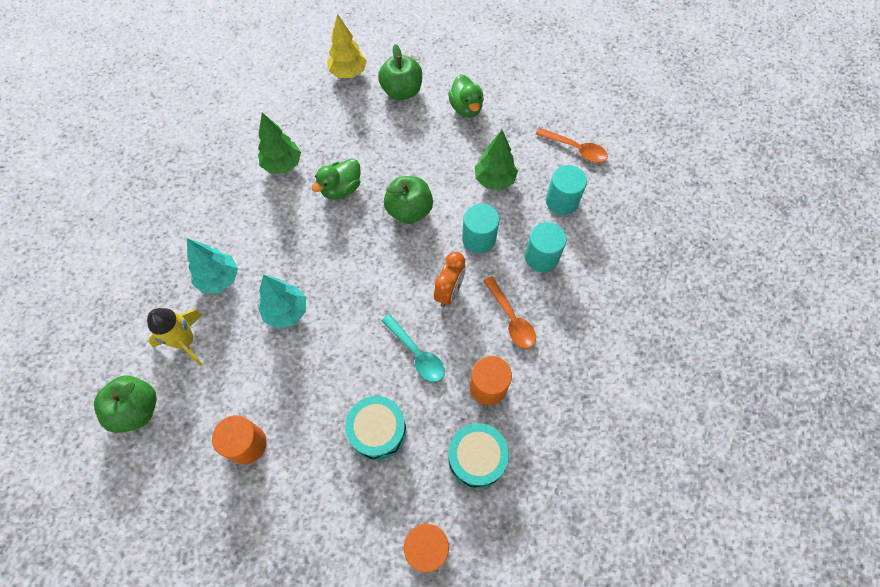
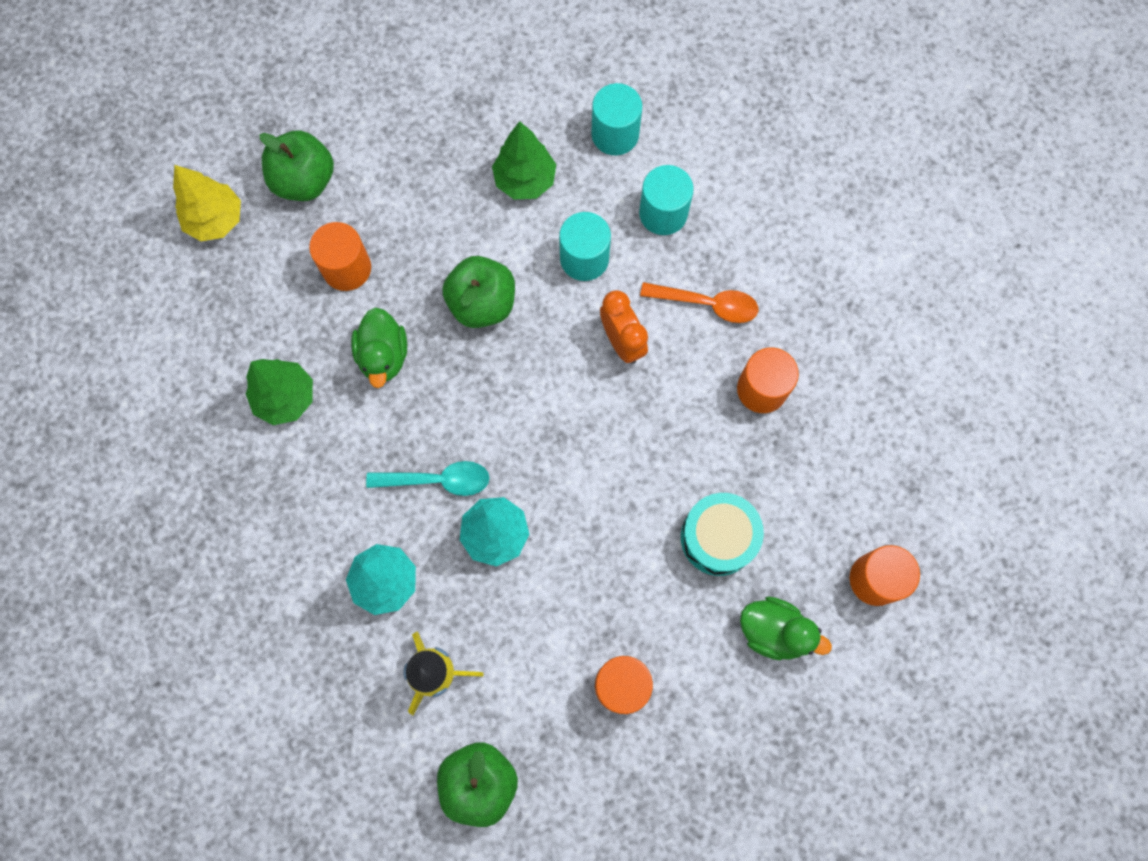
camera: 50 degrees left, 10 degrees up
(373, 140) = (347, 268): none -> orange cylinder
(417, 354) = (665, 432): turquoise spoon -> turquoise spoon (438, 480)
(466, 108) = (398, 129): green duck -> green duck (774, 631)
(476, 458) = (826, 461): turquoise drum -> none
(576, 149) = (563, 62): orange spoon -> none

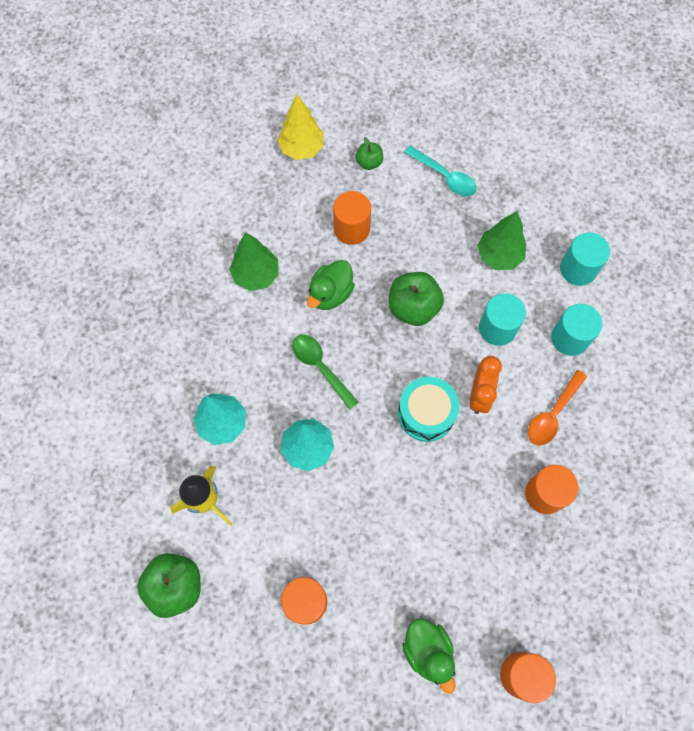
camera: 40 degrees right, 5 degrees down
(304, 180) = (369, 162): green apple -> green apple, size x0.55
(438, 441) = (320, 367): none -> green spoon
(438, 480) = (301, 389): turquoise spoon -> turquoise spoon (445, 176)
(707, 304) = (552, 414): orange spoon -> orange spoon turned 75 degrees clockwise
(718, 537) = (441, 562): turquoise drum -> turquoise drum (426, 413)

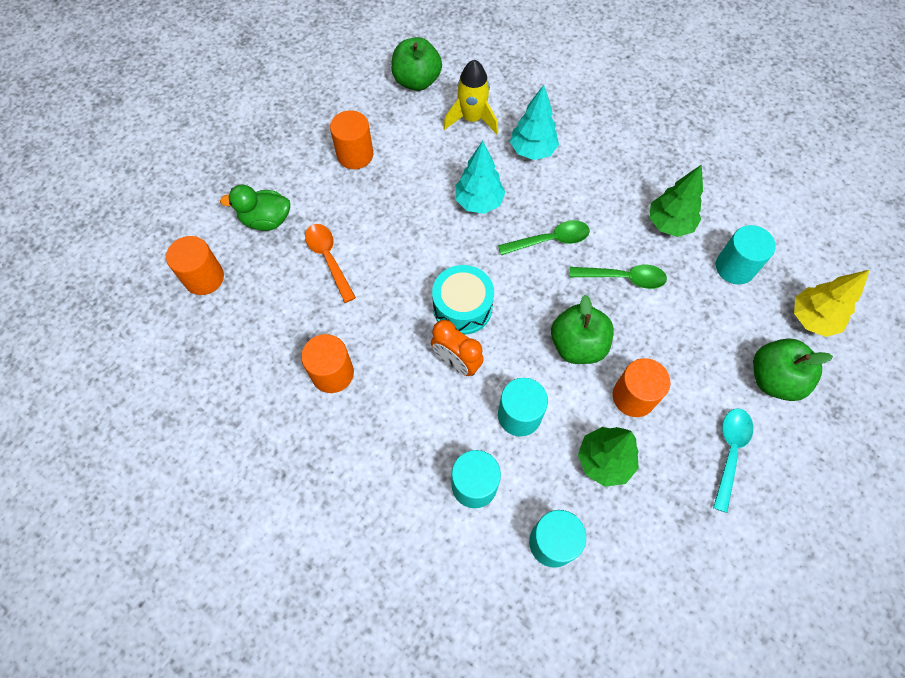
camera: 115 degrees right, 5 degrees down
(278, 213) = (735, 267): none -> turquoise cylinder
(330, 294) = (623, 278): green duck -> green spoon
(351, 229) = (692, 326): orange cylinder -> orange cylinder (633, 397)
(369, 162) = (774, 379): green apple -> green apple, size x1.82
(445, 176) = (730, 452): turquoise spoon -> turquoise spoon turned 135 degrees clockwise
(552, 414) = (403, 422): orange spoon -> orange spoon (328, 259)

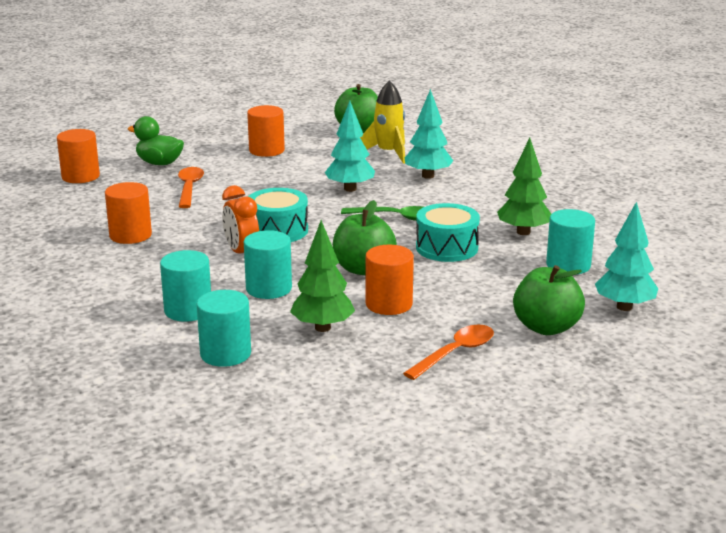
camera: 25 degrees right, 40 degrees down
(623, 278) = (446, 248): green spoon -> turquoise drum
(730, 452) = (455, 353): turquoise spoon -> orange spoon
(812, 319) = (624, 307): yellow tree -> turquoise tree

